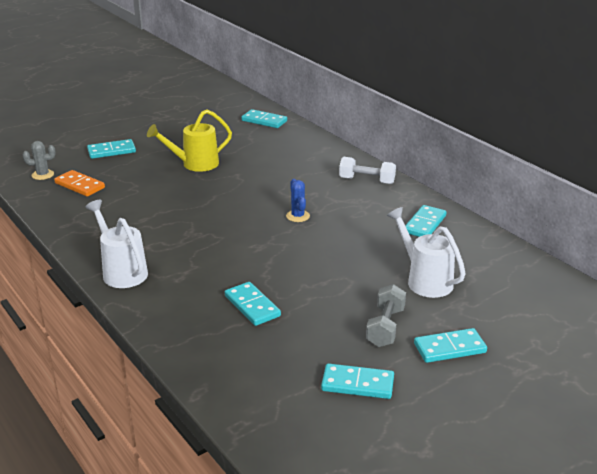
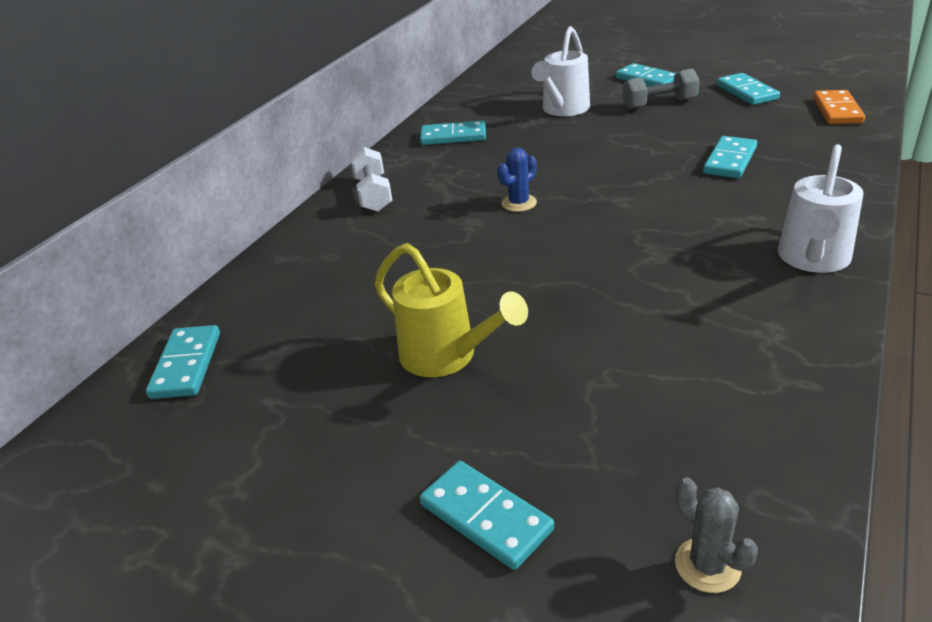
camera: 115 degrees left, 5 degrees up
(79, 185) = (676, 460): orange domino -> orange domino (837, 110)

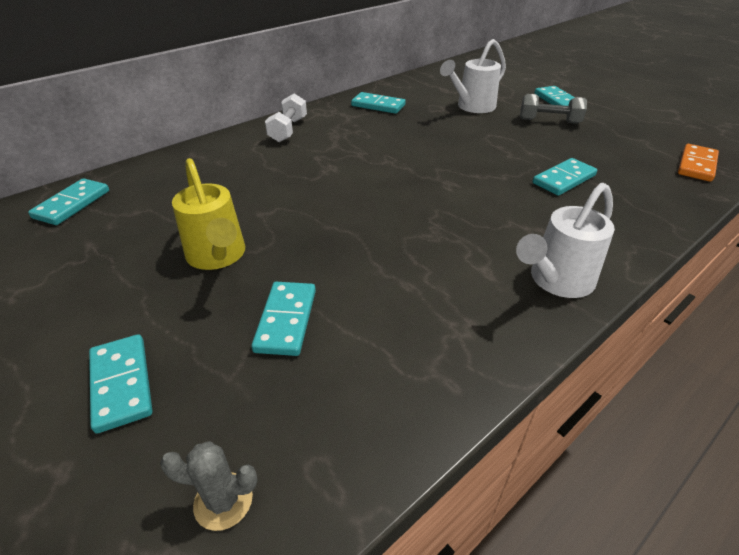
camera: 20 degrees right, 5 degrees up
(519, 203) = (374, 164): blue cactus -> none
(707, 565) = (223, 501): grey cactus -> grey cactus turned 75 degrees counterclockwise
(746, 92) = (629, 130): turquoise domino -> turquoise domino (286, 320)

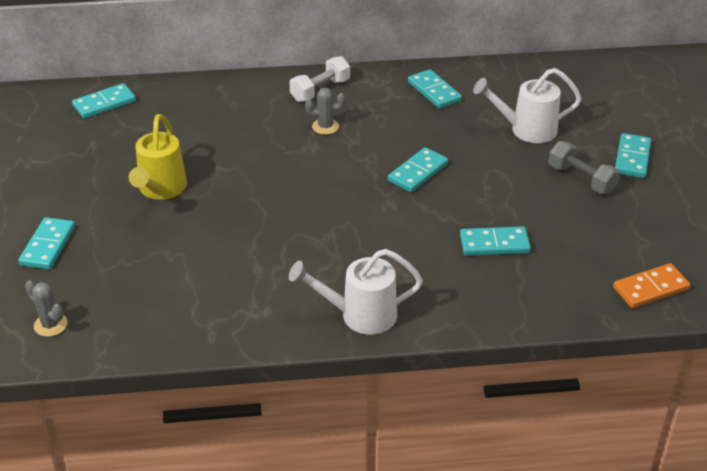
camera: 35 degrees right, 0 degrees up
(286, 320) = (160, 253): turquoise domino -> turquoise domino (417, 172)
(324, 151) = (325, 126): none -> grey cactus

